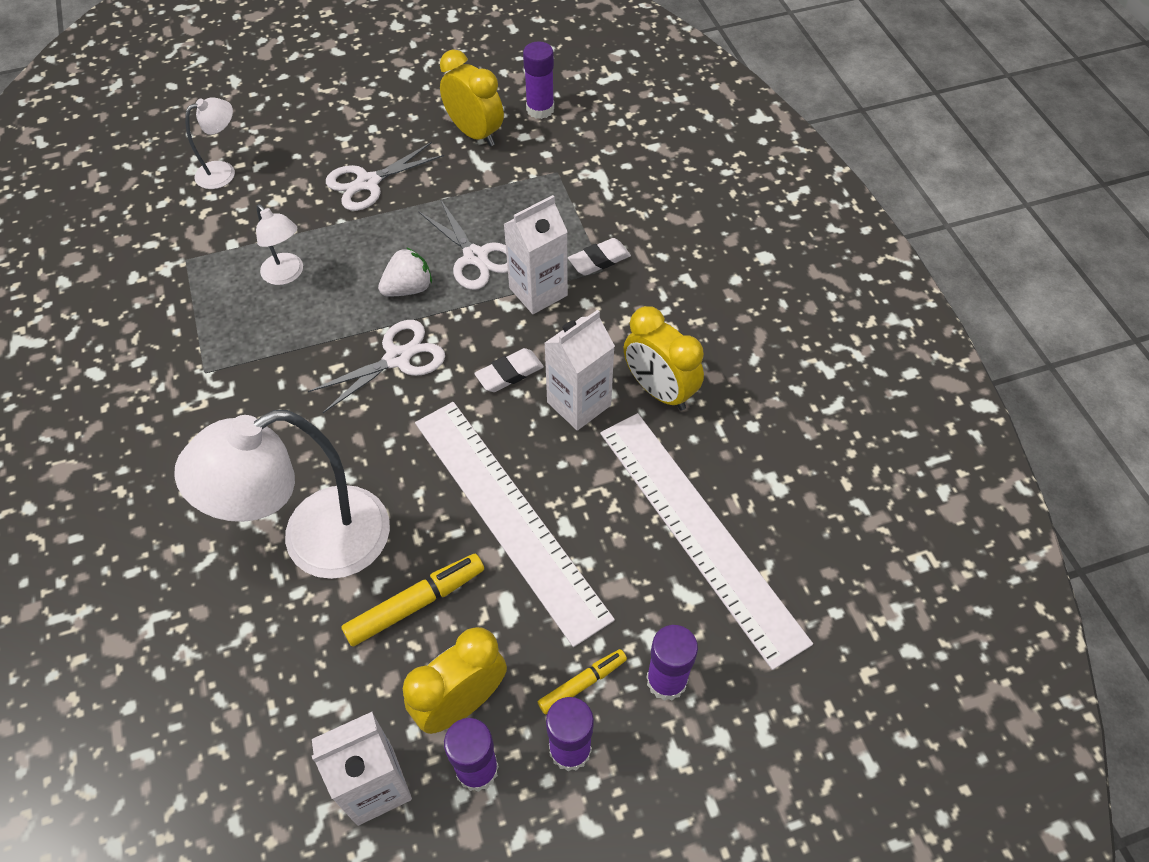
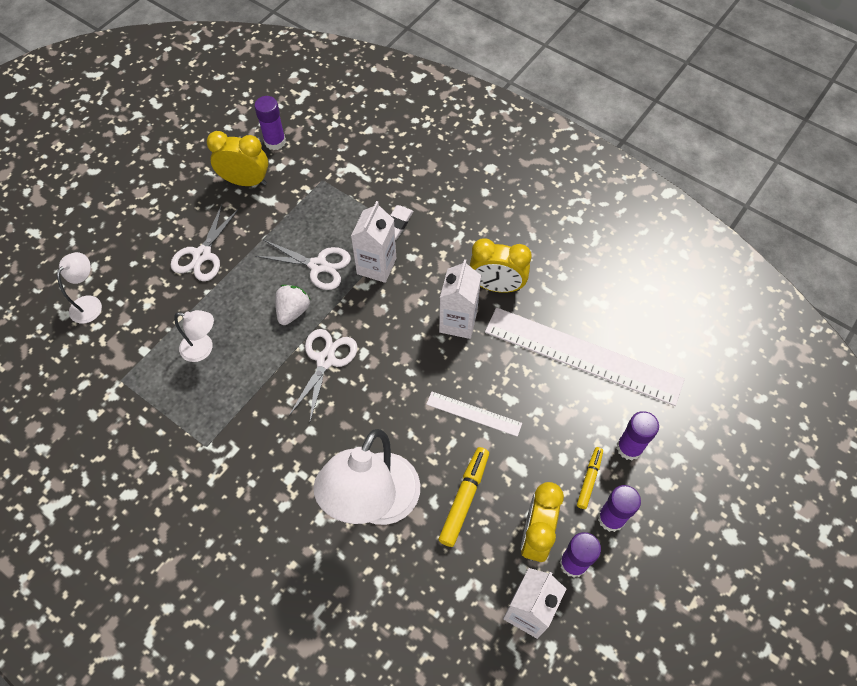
camera: 35 degrees left, 5 degrees up
(508, 516) = (473, 414): white ruler -> white ruler, size x0.47
(509, 373) = (402, 328): white eraser -> none

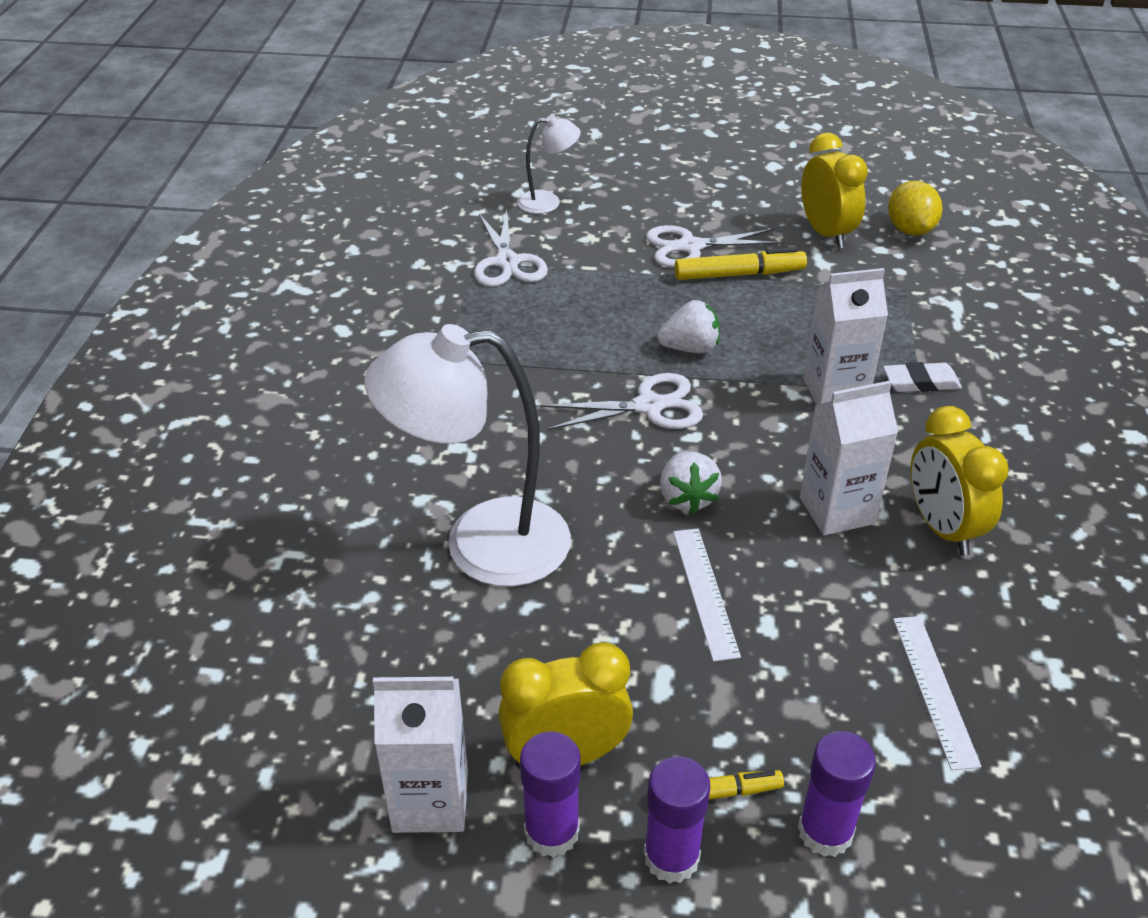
camera: 60 degrees right, 20 degrees down
(203, 349) = (568, 302): white lamp -> none
(275, 142) = (910, 230): purple glue stick -> yellow lemon
(318, 265) = (777, 341): white scissors -> white scissors (507, 262)
(406, 383) = (687, 498): none -> white strawberry
(464, 498) = (560, 639): yellow marker -> yellow marker (739, 274)
(582, 355) = (934, 689): white ruler -> white ruler, size x0.47

